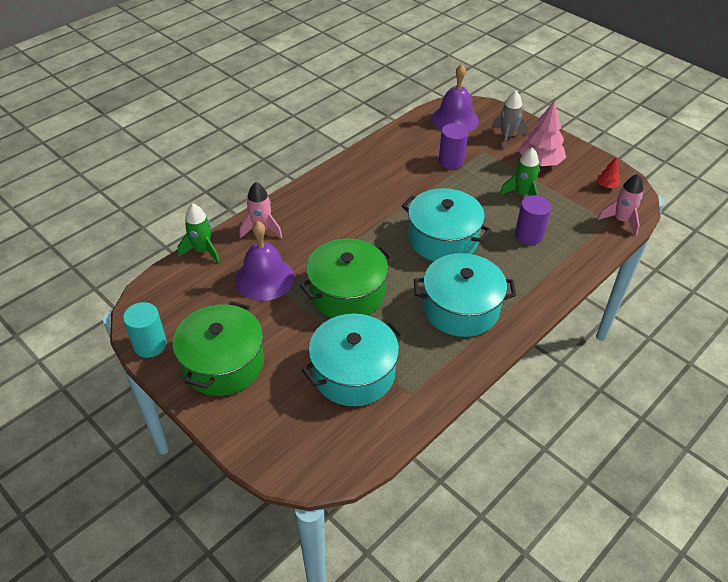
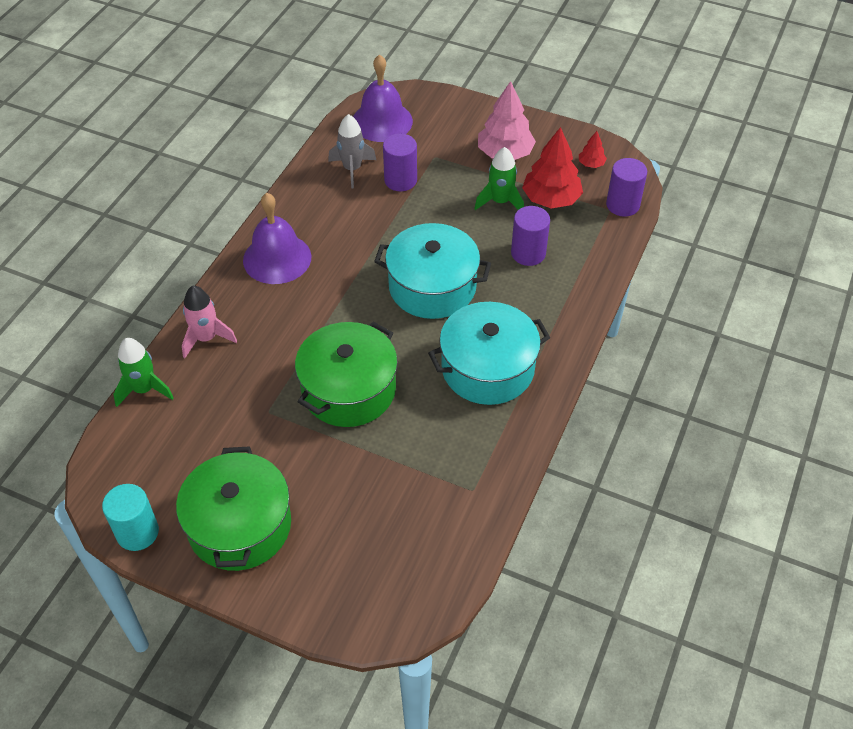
camera: 20 degrees left, 5 degrees up
(265, 278) = (240, 402): purple bell -> purple bell (277, 258)
(353, 373) = (399, 486): turquoise pot -> none
(507, 136) = (454, 129): grey rocket -> grey rocket (352, 169)
(563, 202) = (551, 199): none -> red tree
(621, 220) = (622, 205): pink rocket -> purple cylinder

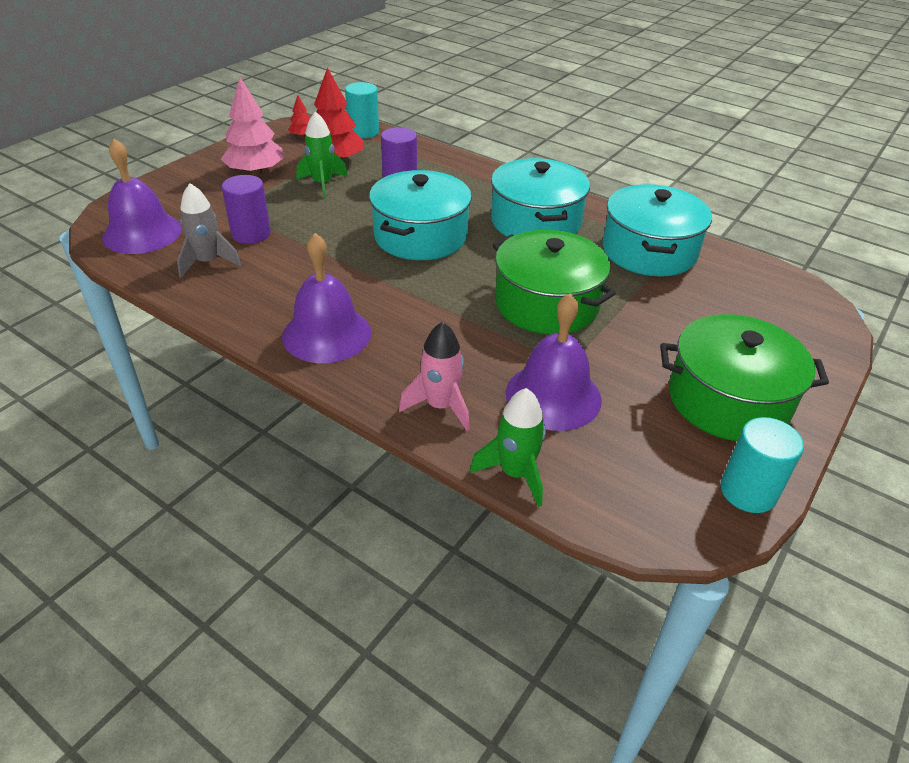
camera: 80 degrees left, 10 degrees down
(227, 404) = (553, 396): none -> purple bell
(462, 466) = (649, 251): none -> turquoise pot
(622, 205) = (363, 132): purple cylinder -> turquoise cylinder

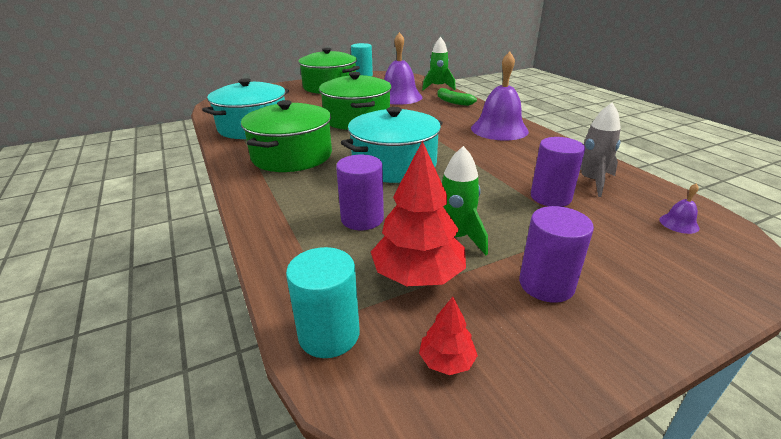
camera: 150 degrees left, 10 degrees down
(142, 233) = (679, 223): purple bell -> purple bell, size x0.40
(255, 172) = (546, 284): pink tree -> purple cylinder
(440, 406) = (453, 102): pink rocket -> green banana
(536, 222) = (292, 155): turquoise pot -> green pot

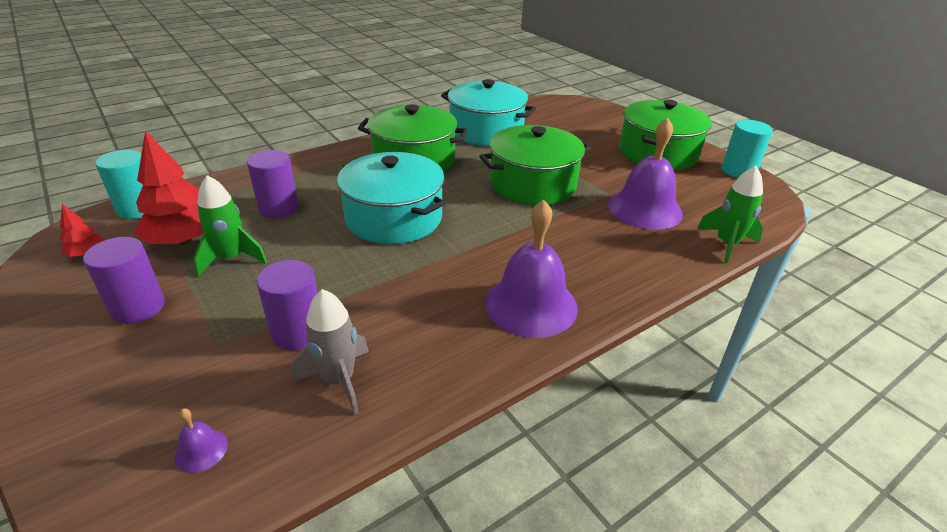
camera: 80 degrees right, 5 degrees up
(453, 102) = (650, 260): green banana -> none

